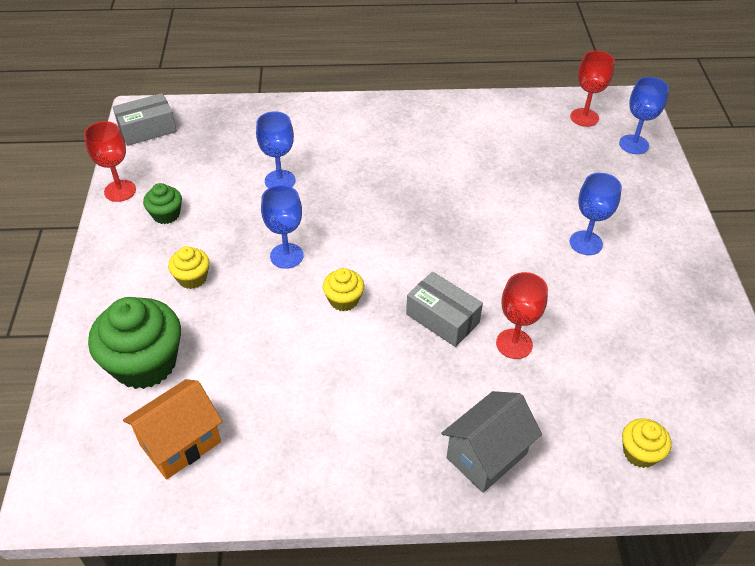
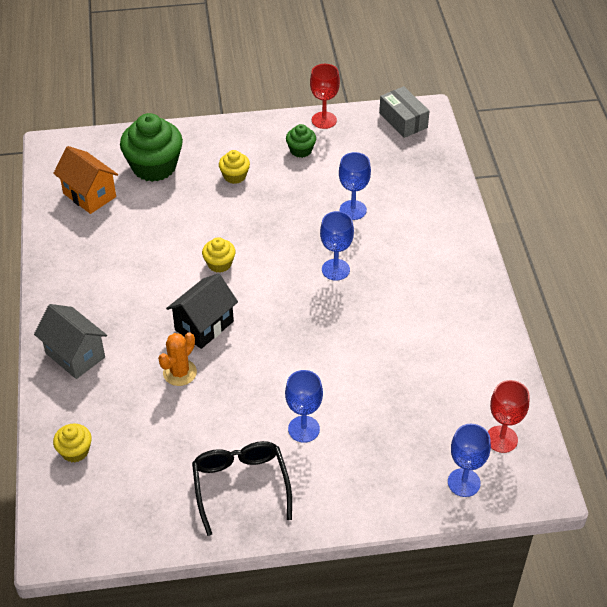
camera: 85 degrees right, 0 degrees up
(286, 256) = (263, 225): blue goblet -> blue goblet (335, 269)
(442, 318) = (204, 326): grey box -> black house
(514, 344) = (180, 373): red goblet -> orange cactus
(663, 296) = (240, 485): none -> black glasses

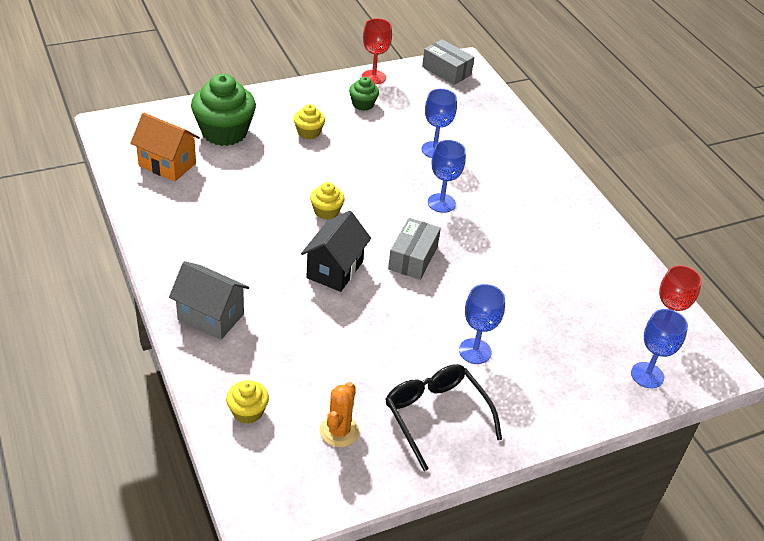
camera: 20 degrees left, 5 degrees down
(180, 373) = (328, 317): orange cactus -> orange cactus (339, 431)
(283, 324) = (413, 258): none -> grey box

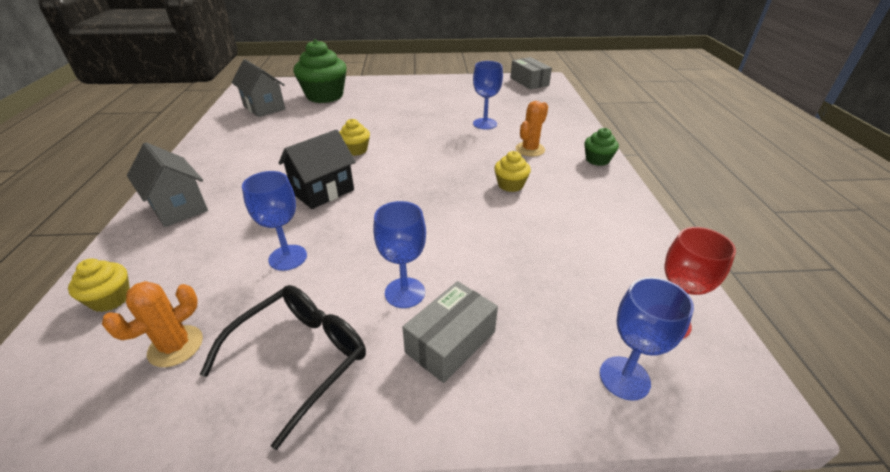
camera: 25 degrees right, 5 degrees down
(167, 164) = (264, 108): orange house -> grey house
(308, 132) = (388, 102): yellow cupcake -> yellow cupcake (510, 185)
(363, 104) = (445, 92): green cupcake -> green cupcake (597, 160)
(373, 77) = (466, 80): red goblet -> none
(413, 258) = (405, 194): grey box -> grey box (451, 342)
(436, 416) = (301, 358): black glasses -> black glasses turned 45 degrees clockwise
(441, 203) = (464, 158): blue goblet -> blue goblet (288, 257)
(496, 179) = (530, 149): none -> orange cactus

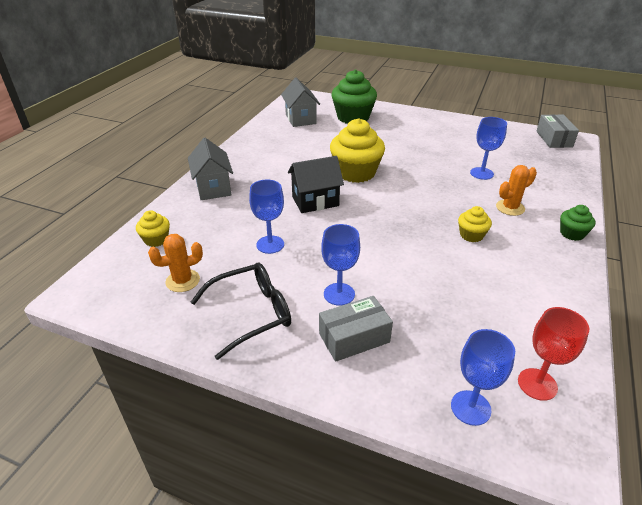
camera: 25 degrees right, 0 degrees up
(356, 150) = (356, 172): yellow cupcake -> yellow cupcake, size x1.99

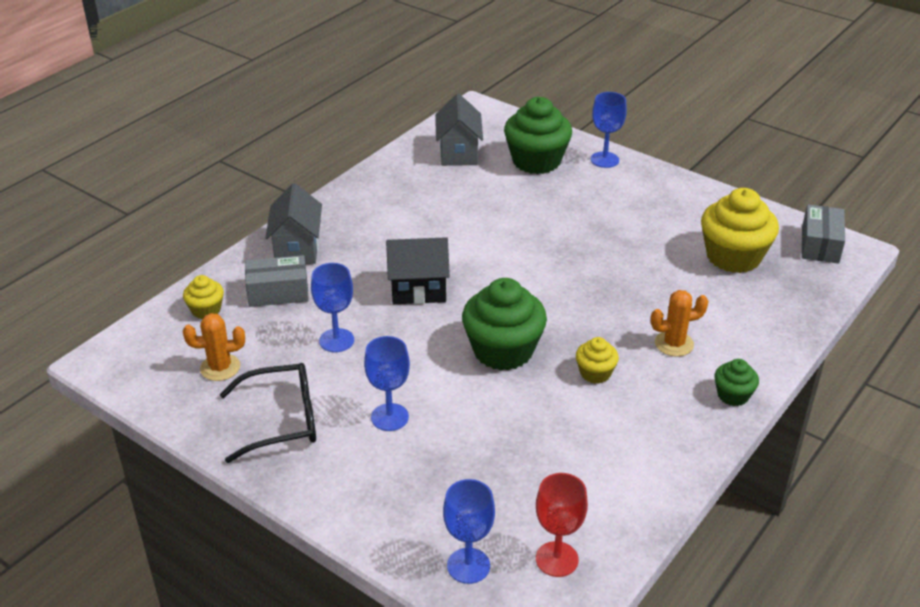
camera: 15 degrees right, 0 degrees up
(354, 338) = (382, 470): grey box -> grey box (278, 292)
(356, 172) = (493, 255): yellow cupcake -> yellow cupcake (733, 257)
(398, 231) = (503, 350): none -> green cupcake
(481, 173) = (669, 285): blue goblet -> blue goblet (604, 160)

